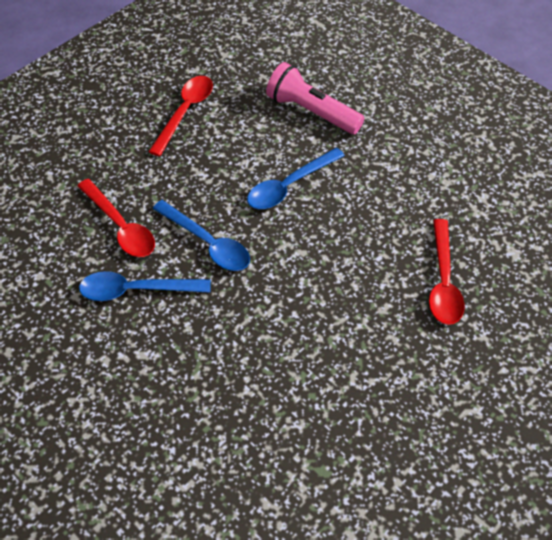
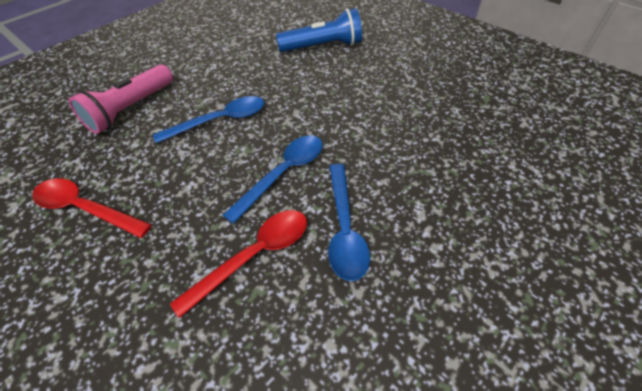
camera: 90 degrees left, 5 degrees down
(289, 186) = (220, 121): blue spoon -> blue spoon turned 75 degrees counterclockwise
(443, 281) = (322, 47): red spoon -> blue flashlight

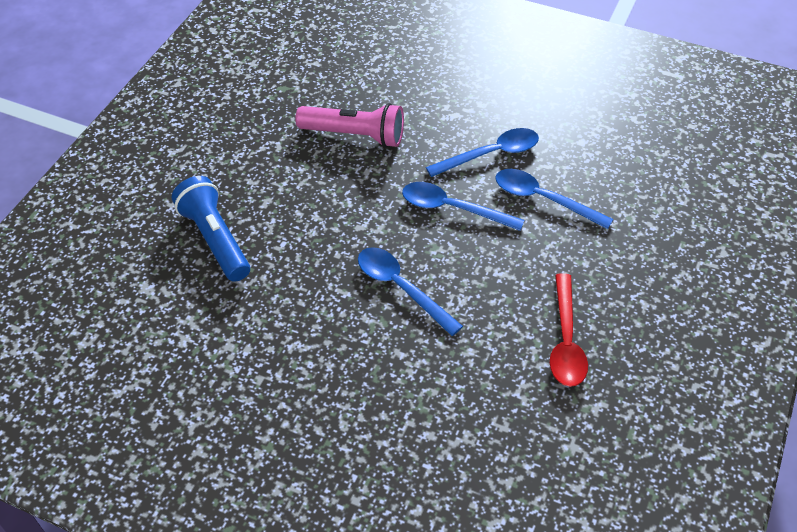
camera: 110 degrees left, 0 degrees up
(131, 109) = (416, 390): pink flashlight -> pink flashlight (354, 135)
(254, 256) = (543, 199): red spoon -> blue spoon

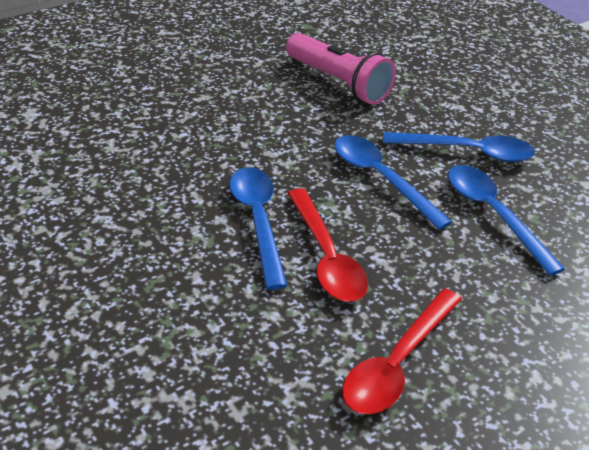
camera: 30 degrees right, 10 degrees down
(215, 239) = (127, 105): blue flashlight -> none
(467, 290) = (326, 257): none -> red spoon

